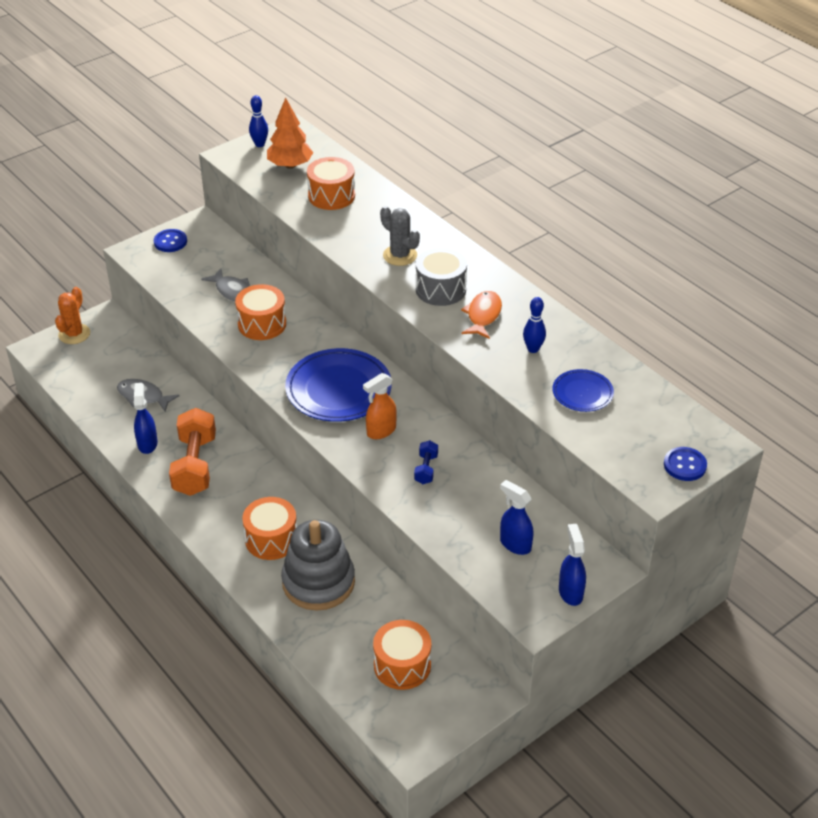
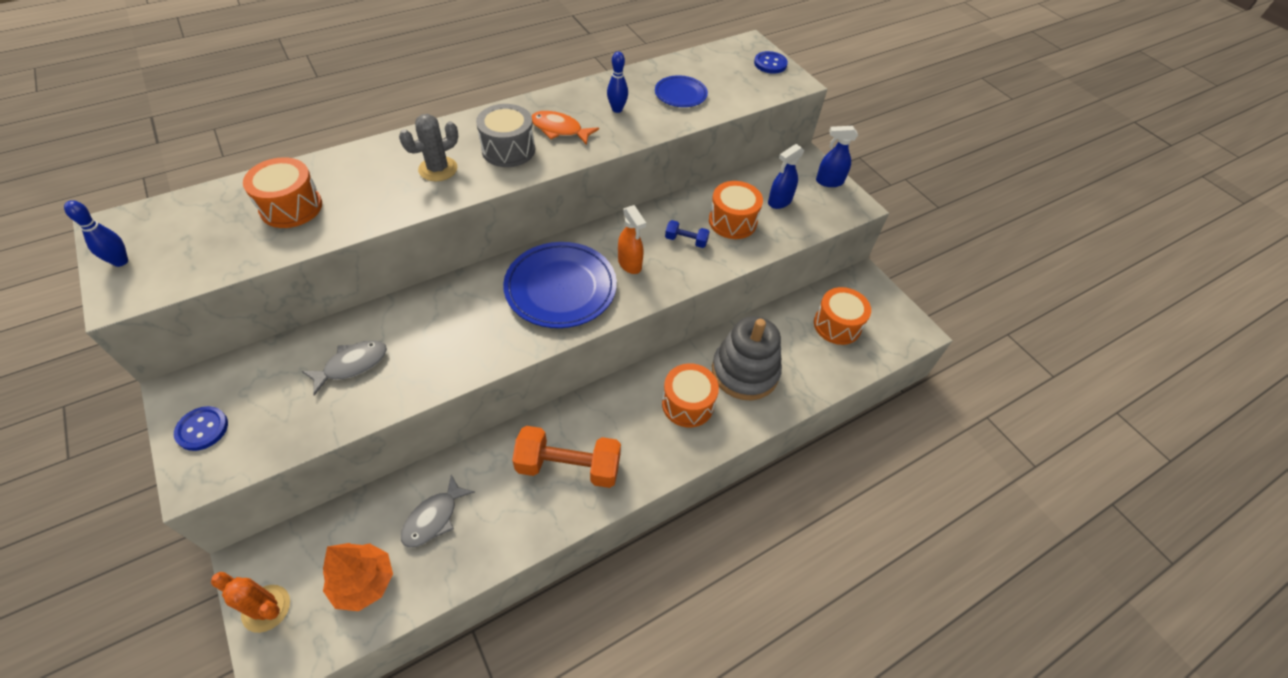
camera: 85 degrees left, 10 degrees up
(147, 443) = (519, 516): blue spray bottle -> none
(262, 324) = (427, 342): orange drum -> orange drum (732, 221)
(290, 165) = (196, 236): orange tree -> orange tree (364, 582)

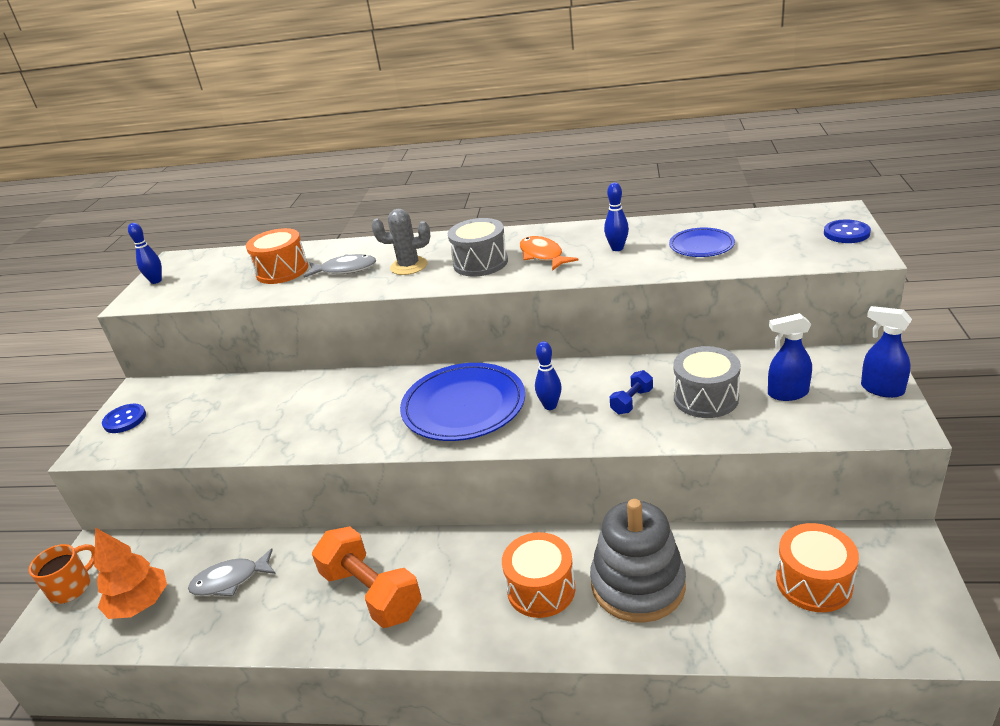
camera: 45 degrees right, 20 degrees down
(266, 608) = (72, 587): orange cactus -> orange mug
(352, 365) = (250, 411): grey fish -> grey fish (345, 269)
(630, 264) = (550, 406): orange spray bottle -> blue bowling pin
(686, 240) = (632, 401): blue dumbbell -> blue dumbbell turned 75 degrees clockwise
(732, 221) = (705, 398): orange drum -> grey drum

